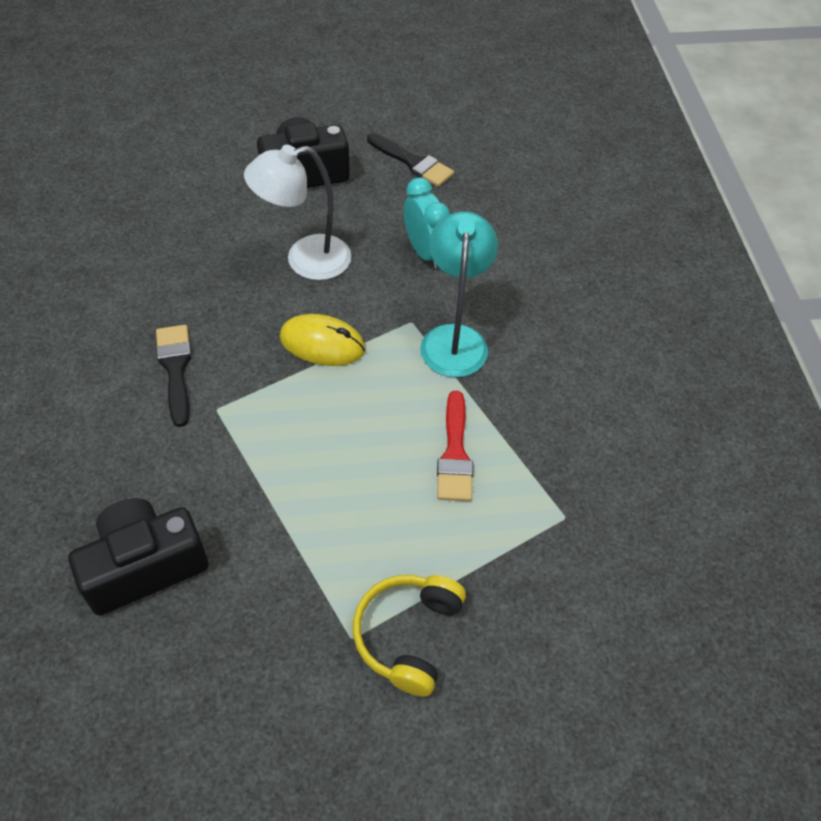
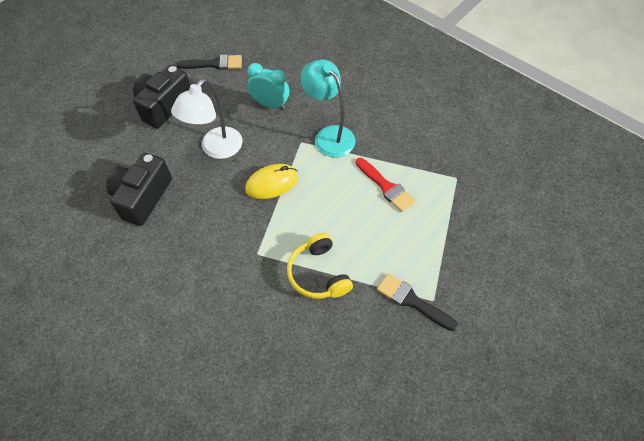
camera: 40 degrees left, 5 degrees up
(144, 566) = (310, 353): black camera -> black camera (143, 197)
(175, 369) = (213, 251): black brush -> black brush (412, 301)
(408, 635) = (453, 278): yellow headphones -> yellow headphones (318, 273)

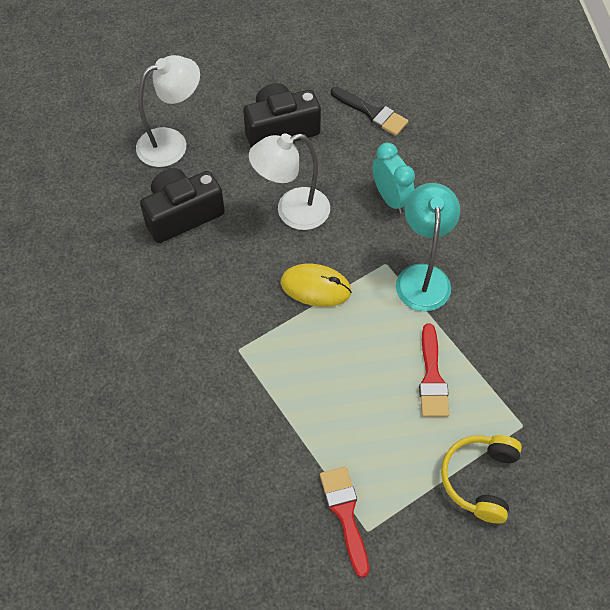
camera: 40 degrees right, 0 degrees up
(95, 158) = (172, 143): none -> white lamp
(318, 273) = (278, 414): yellow headphones -> yellow headphones (480, 479)
(412, 301) = (345, 514): black brush -> red brush

